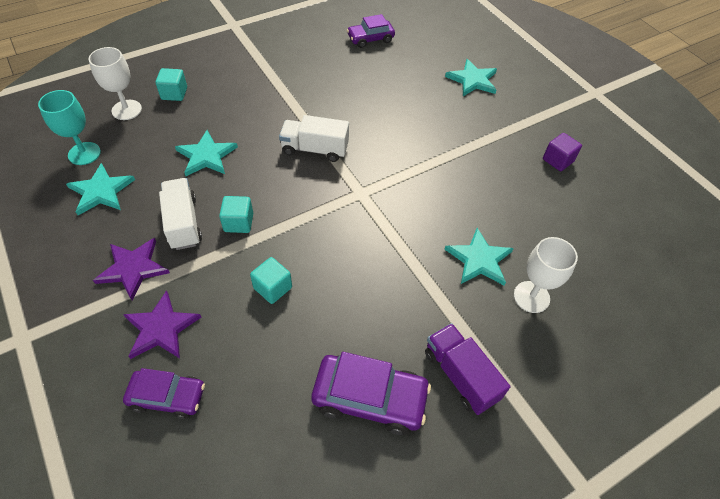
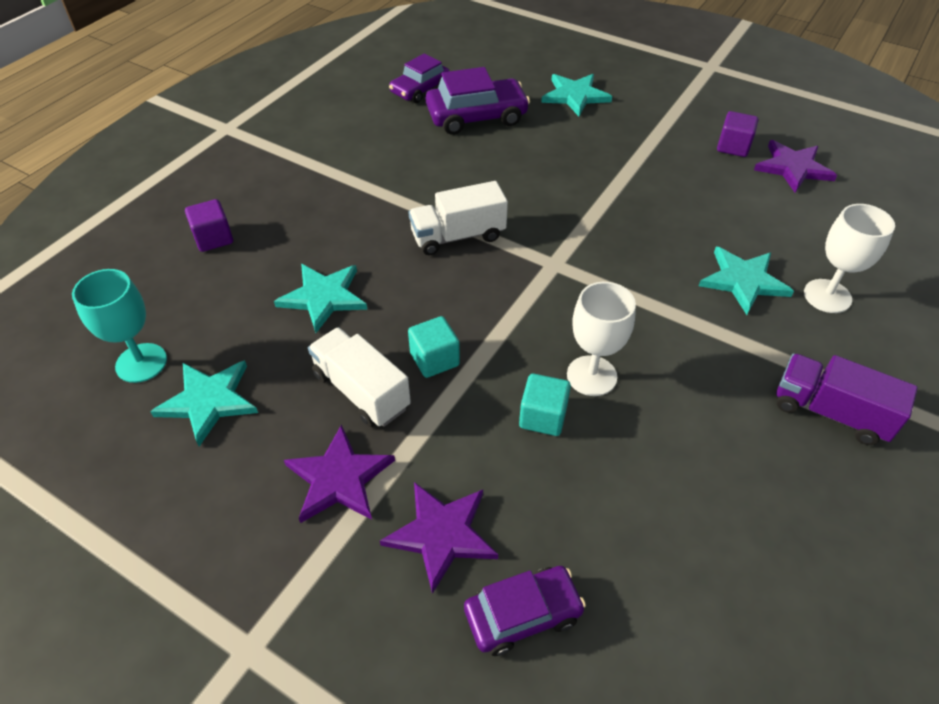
camera: 25 degrees left, 5 degrees down
(126, 110) = (160, 283): white goblet -> white goblet (591, 376)
(174, 93) = (213, 238): turquoise cube -> purple cube
(369, 398) = (760, 486): purple car -> purple car (476, 117)
(590, 193) = (793, 168): none -> purple star

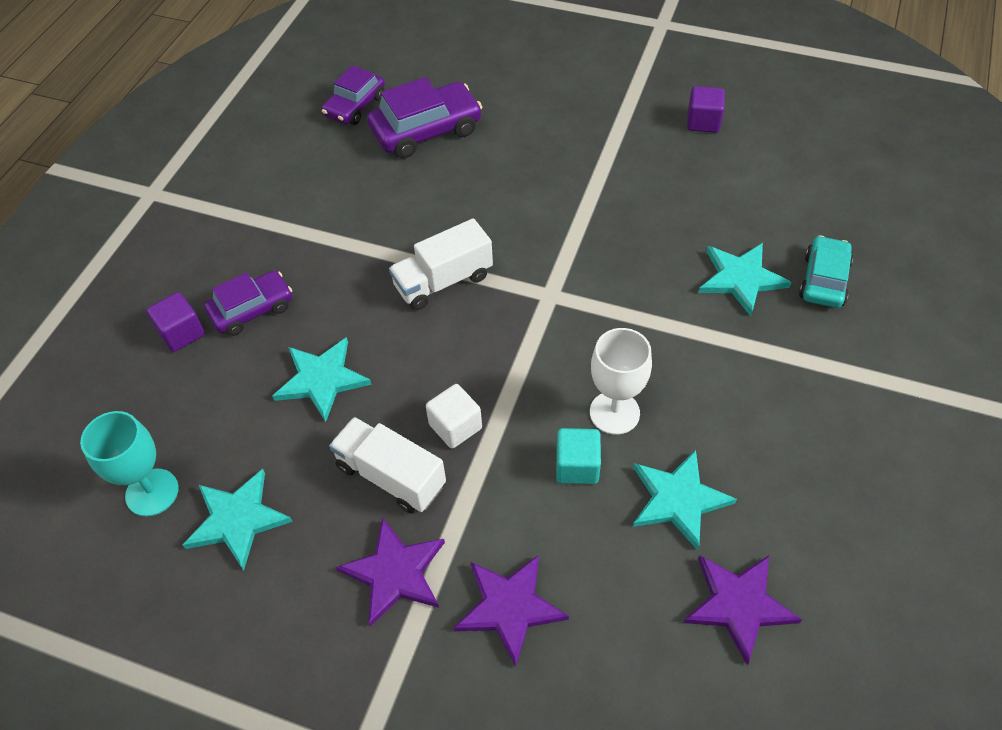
camera: 10 degrees left, 5 degrees up
(434, 359) = (455, 426): turquoise cube -> white cube
(523, 614) = (604, 667): purple car -> purple car (252, 310)
(575, 96) = (526, 86): turquoise star -> turquoise star (678, 499)
(793, 168) = (767, 137): purple star -> purple star (738, 605)
(827, 296) = (823, 280): white goblet -> turquoise car
(830, 412) = (845, 405): purple truck -> none

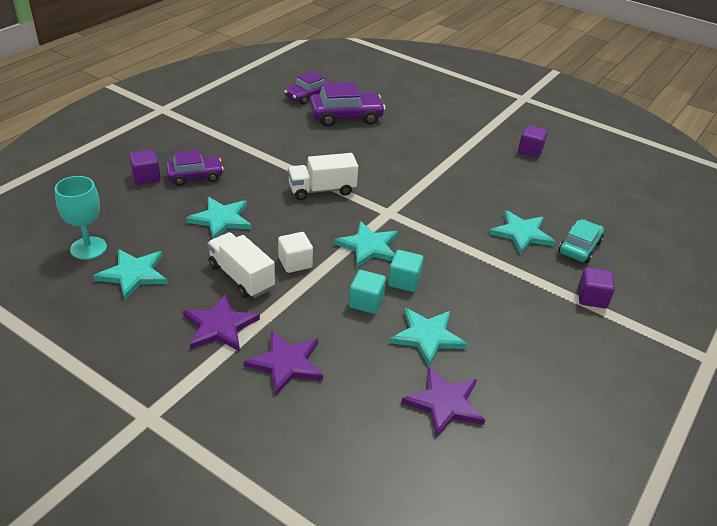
camera: 10 degrees right, 15 degrees down
(545, 366) = (369, 247): none -> turquoise star
(614, 413) = (404, 281): white goblet -> turquoise cube
(866, 364) = (592, 298): none -> purple cube

